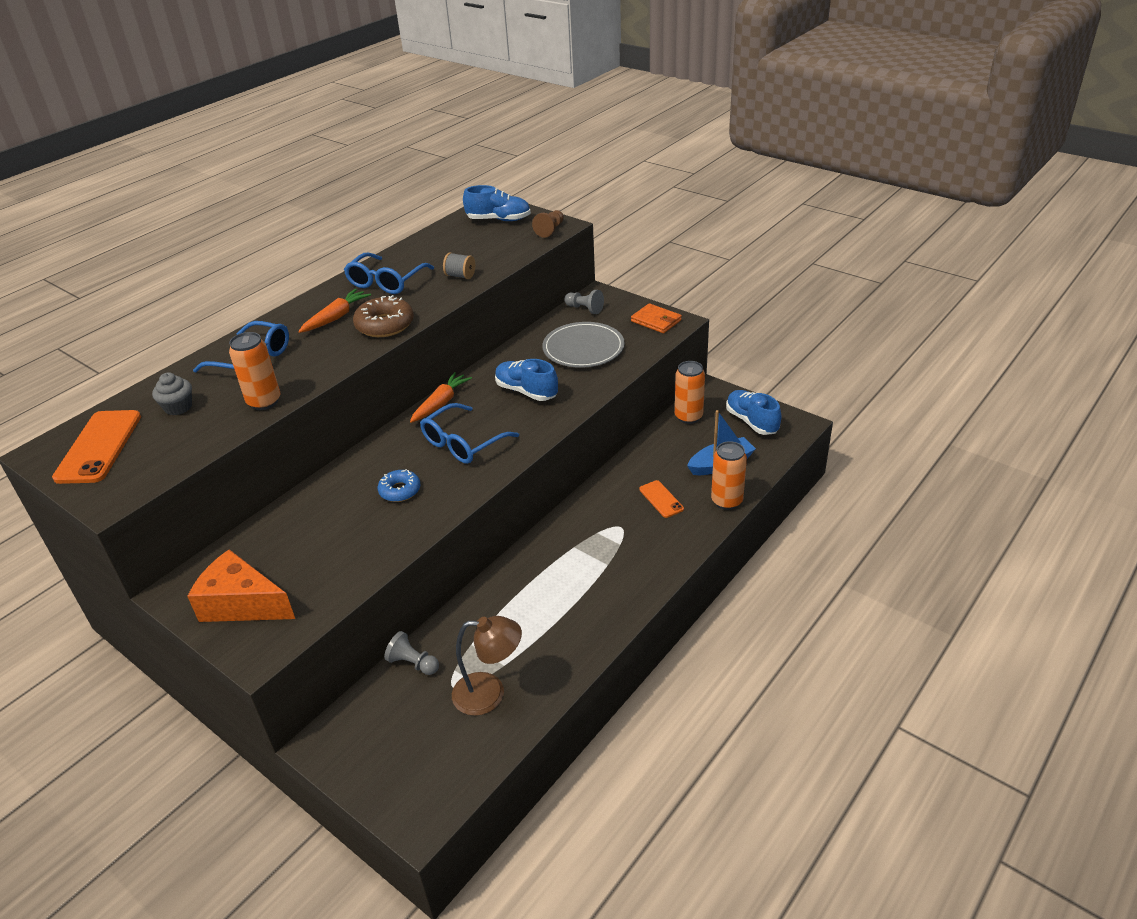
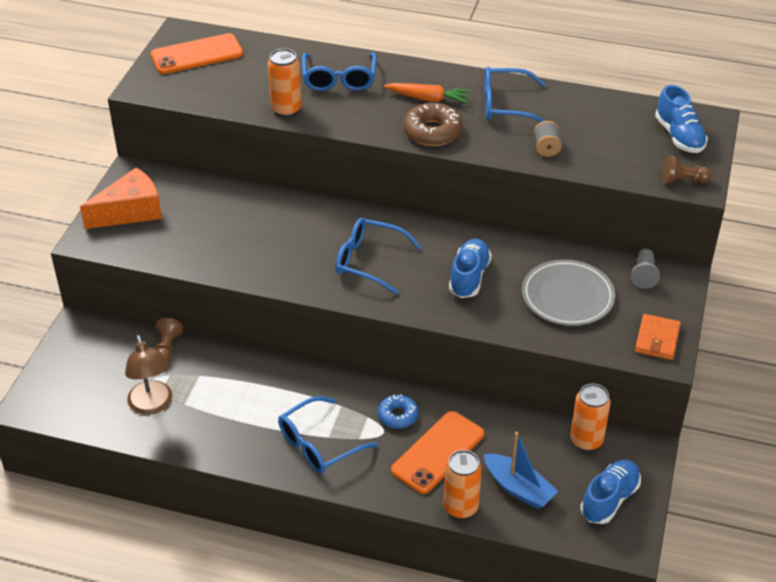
camera: 65 degrees right, 5 degrees up
(178, 407) = (259, 69): grey cupcake -> none
(242, 604) = (130, 211): orange cheese -> orange cheese turned 60 degrees clockwise
(400, 490) = (288, 245): blue donut -> blue donut (397, 416)
(413, 663) = (167, 347): grey pawn -> brown pawn
(441, 403) = (419, 226): orange carrot -> none
(613, 572) = (320, 444): none -> blue glasses
(661, 499) = (438, 452): orange phone -> orange phone, size x1.83

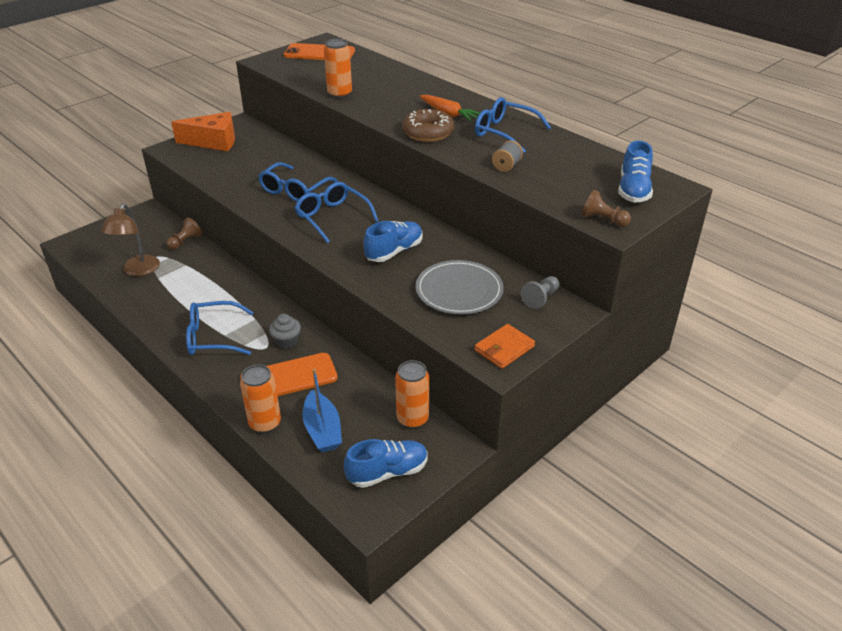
camera: 30 degrees right, 5 degrees down
(339, 79) = (397, 87): blue glasses -> blue glasses (294, 190)
(397, 416) = (286, 341): blue donut -> grey cupcake

